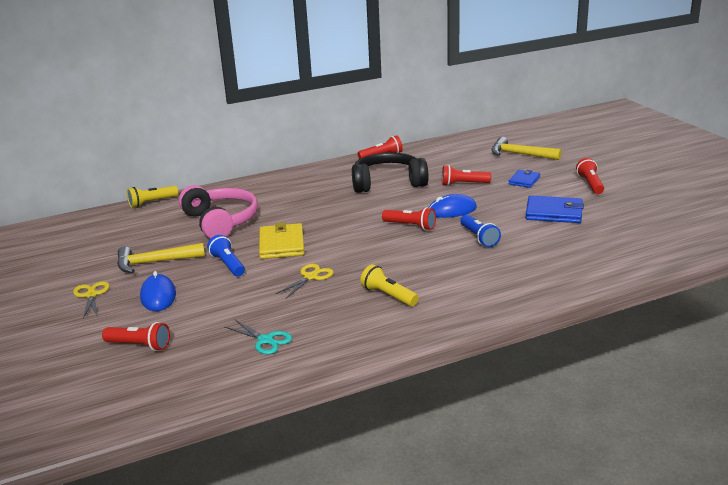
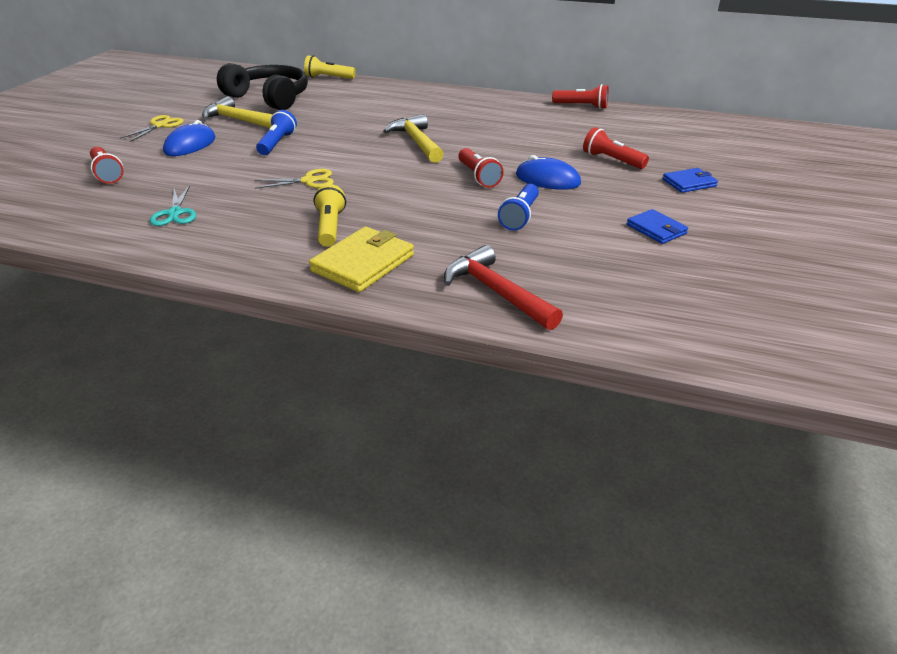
camera: 40 degrees right, 10 degrees up
(221, 221) = (342, 109): pink headphones -> none
(282, 244) = (345, 145): yellow wallet -> yellow wallet (363, 263)
(388, 183) = (538, 131): black headphones -> black headphones (269, 98)
(520, 154) = (739, 155): yellow hammer -> yellow hammer (416, 142)
(544, 281) = (496, 292): none -> red hammer
(554, 213) = (656, 229): blue wallet -> blue wallet, size x0.61
(590, 184) = (768, 219): red flashlight -> none

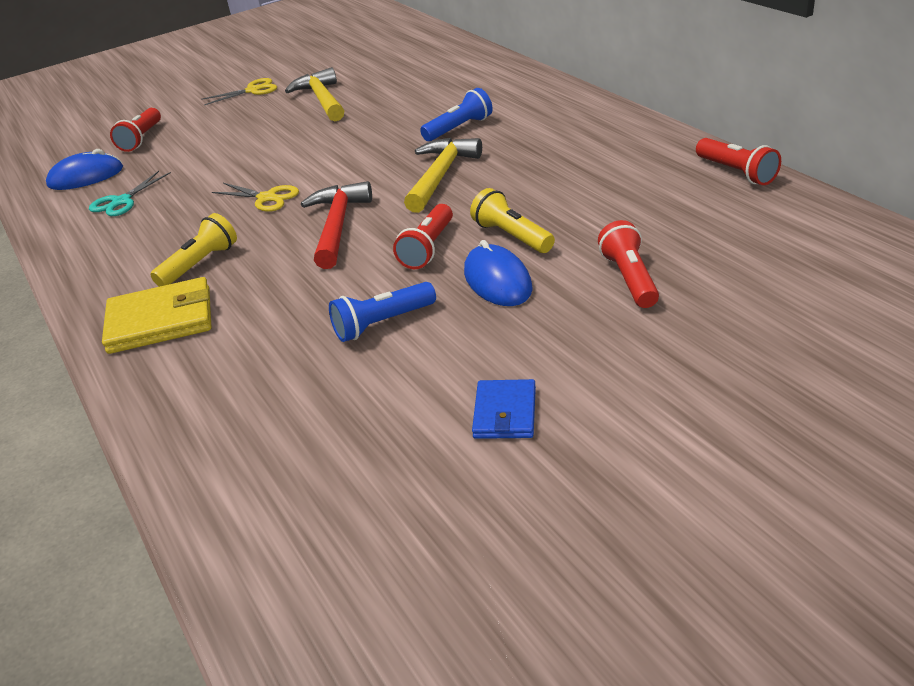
camera: 45 degrees right, 0 degrees up
(190, 145) = (241, 121): blue mouse -> blue mouse (86, 177)
(269, 98) = (390, 74): black headphones -> none
(277, 143) = (310, 139): blue flashlight -> blue flashlight (459, 128)
(328, 78) = (488, 56): yellow flashlight -> yellow flashlight (511, 236)
(496, 292) = (206, 414): red hammer -> red hammer (337, 226)
(689, 183) = (679, 357): blue wallet -> none

